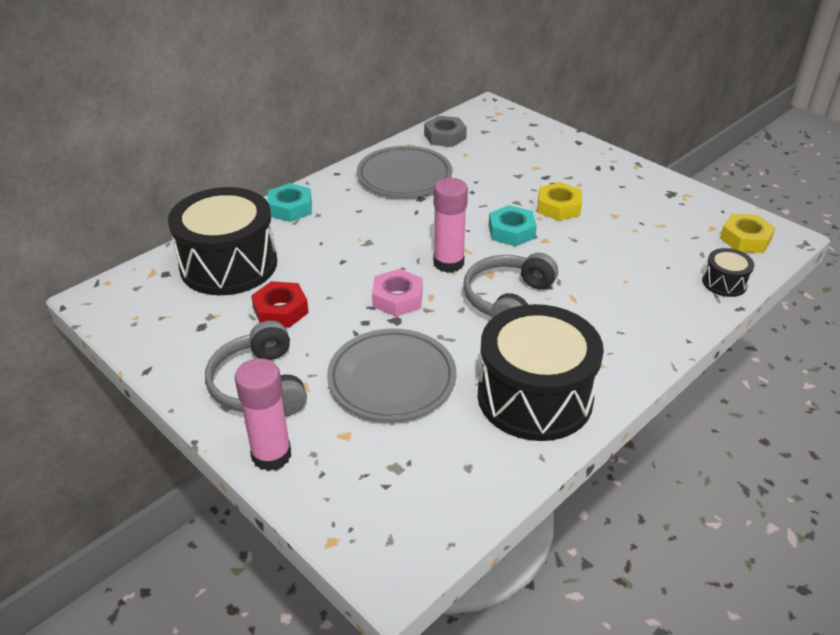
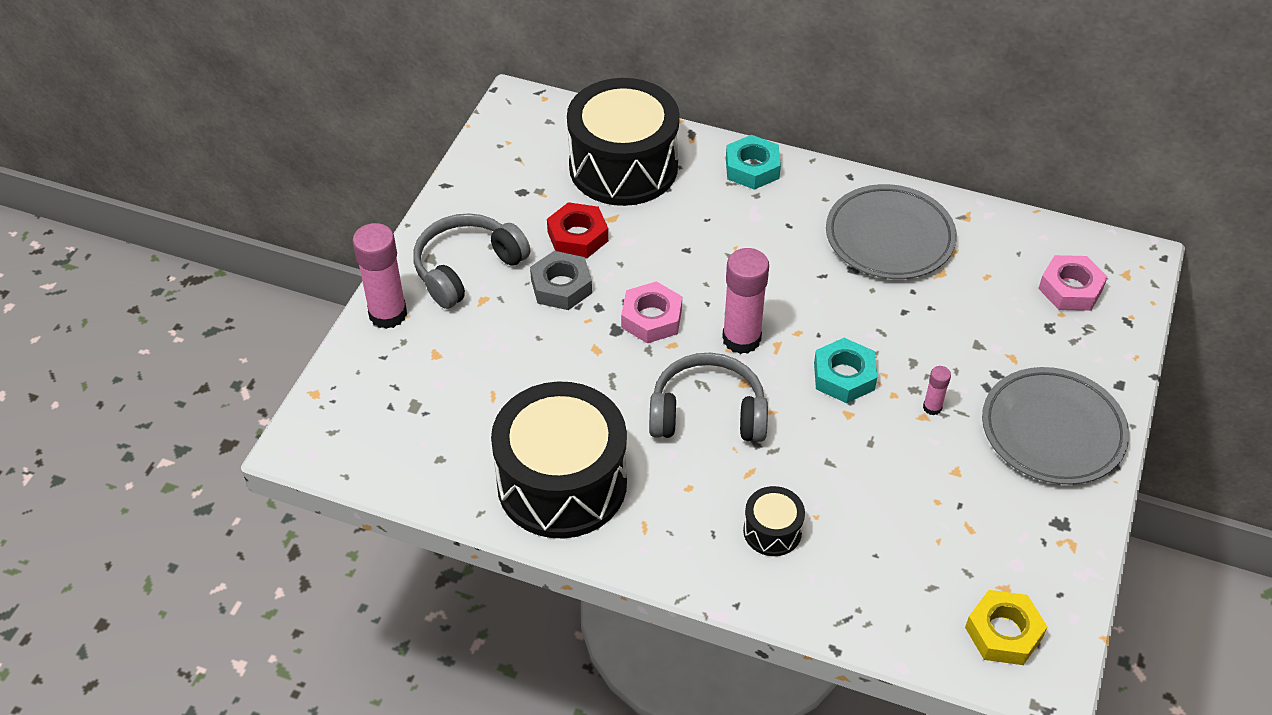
camera: 65 degrees right, 10 degrees up
(392, 379) = (526, 360): grey plate -> grey plate (1052, 430)
(445, 136) = (1015, 241): grey nut -> grey nut (561, 286)
(496, 132) = (1070, 289): none -> pink nut
(558, 207) = (932, 407): yellow nut -> pink glue stick
(724, 283) = (880, 623): black drum -> black drum (772, 531)

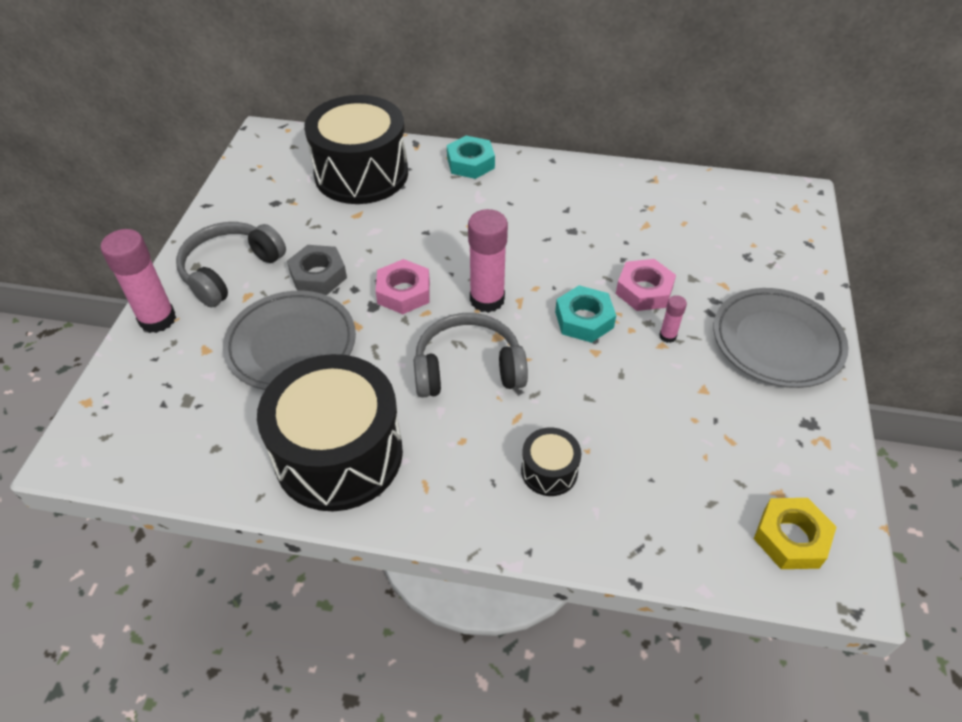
camera: 10 degrees left, 0 degrees up
(577, 236) = (328, 232): red nut -> none
(889, 237) = (596, 202): grey plate -> grey plate (291, 345)
(1070, 289) = (754, 224): pink nut -> pink nut (644, 290)

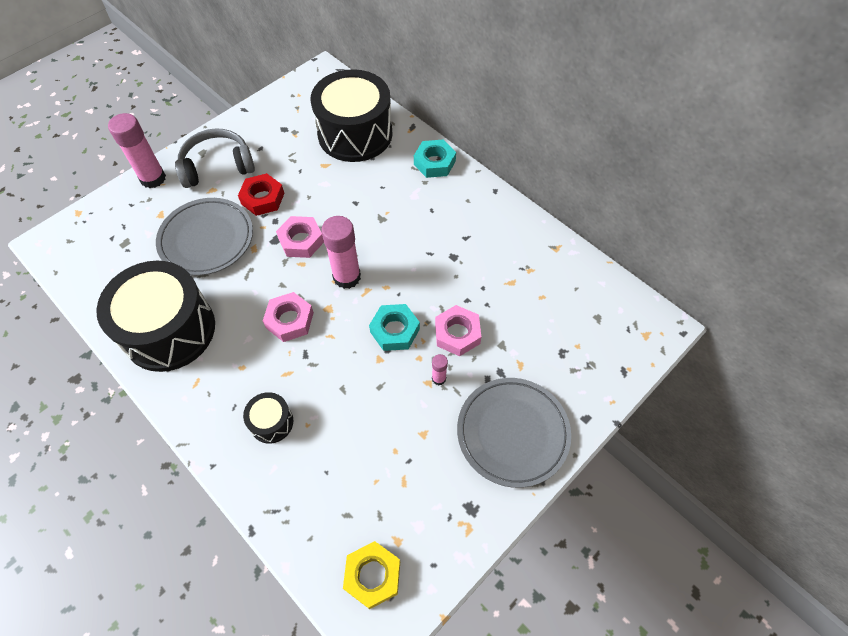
camera: 35 degrees right, 10 degrees up
(318, 275) = (263, 198): grey nut -> red nut
(468, 369) = (289, 320): grey headphones -> pink nut

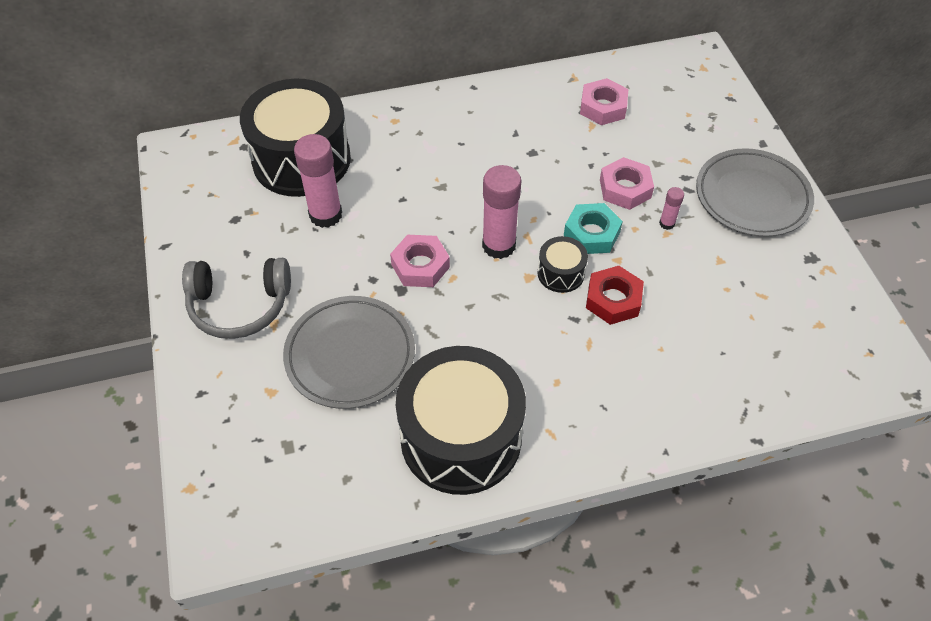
camera: 60 degrees left, 5 degrees down
(153, 178) = (201, 381): pink glue stick -> pink glue stick (325, 215)
(217, 166) = (239, 305): grey headphones -> grey headphones turned 105 degrees counterclockwise
(263, 198) = (330, 278): red nut -> red nut (613, 300)
(271, 422) = (642, 378): black drum -> black drum (560, 273)
(289, 320) = (522, 316): pink nut -> pink nut (603, 107)
(372, 575) = (845, 357): yellow nut -> none
(434, 163) = (400, 114): turquoise nut -> none

